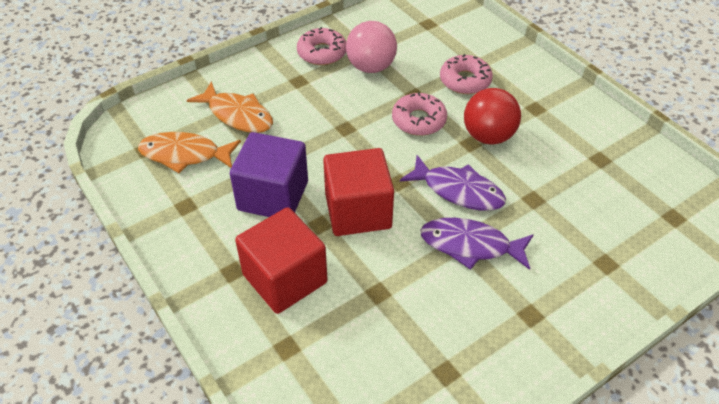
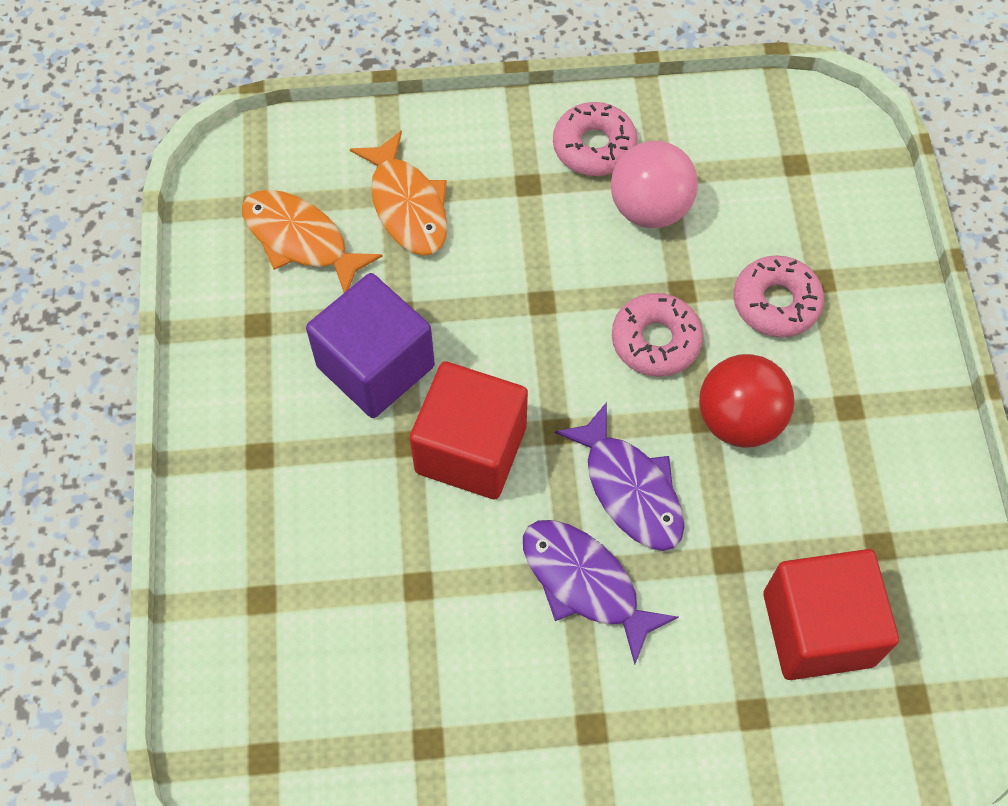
camera: 30 degrees right, 15 degrees up
(285, 278) = (316, 501): red cube -> red cube (818, 629)

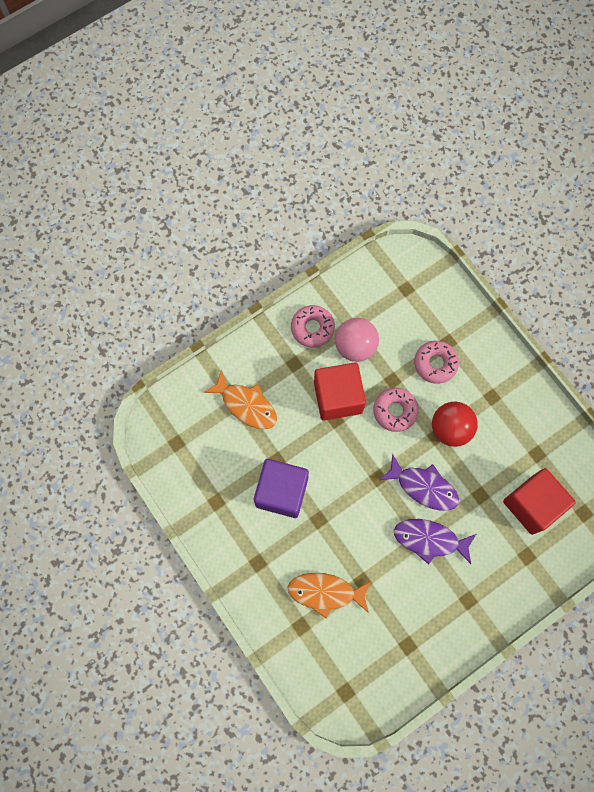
camera: 30 degrees left, 10 degrees up
(301, 240) = (208, 449): orange fish -> orange fish (325, 592)
(471, 449) = (347, 507): red cube -> red cube (338, 397)

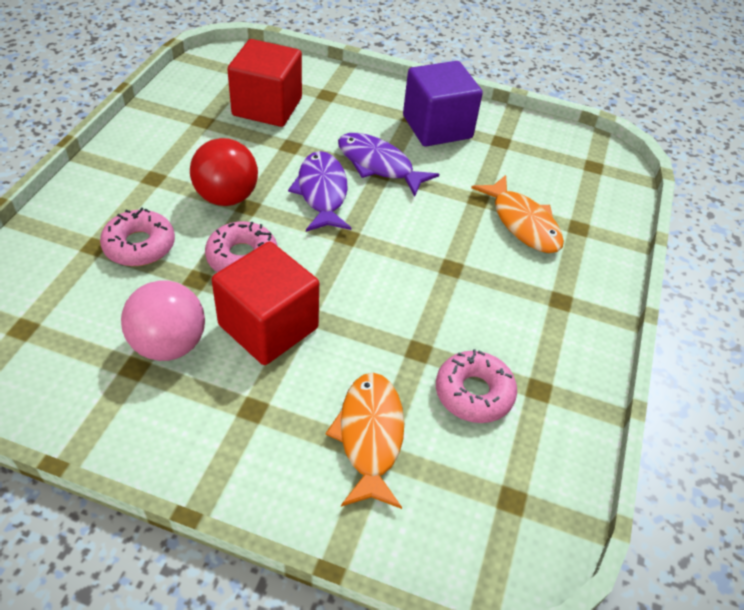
camera: 130 degrees left, 25 degrees down
(282, 492) = (454, 321): purple cube -> purple cube (437, 127)
(312, 328) = (170, 417): pink donut -> pink donut (474, 393)
(429, 540) = (378, 165): purple fish -> purple fish turned 150 degrees clockwise

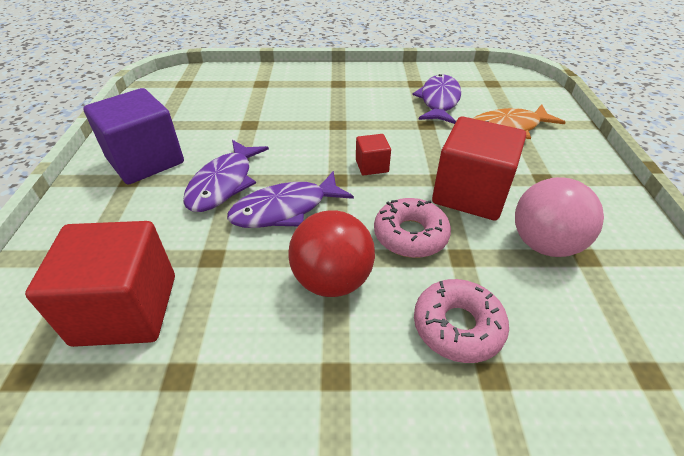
camera: 105 degrees left, 5 degrees down
(355, 268) = (372, 166): none -> red cube
(474, 393) = (439, 101): pink donut -> purple fish
(523, 223) = (269, 103): orange fish -> none

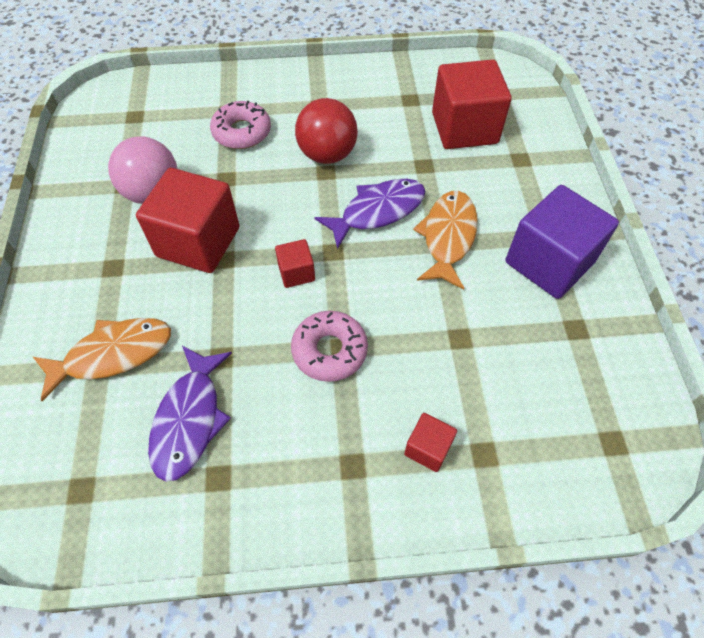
camera: 175 degrees right, 15 degrees up
(224, 183) = (448, 237): purple fish -> orange fish
(292, 86) = (428, 448): none -> red cube
(410, 235) = (264, 194): pink donut -> pink donut (329, 350)

